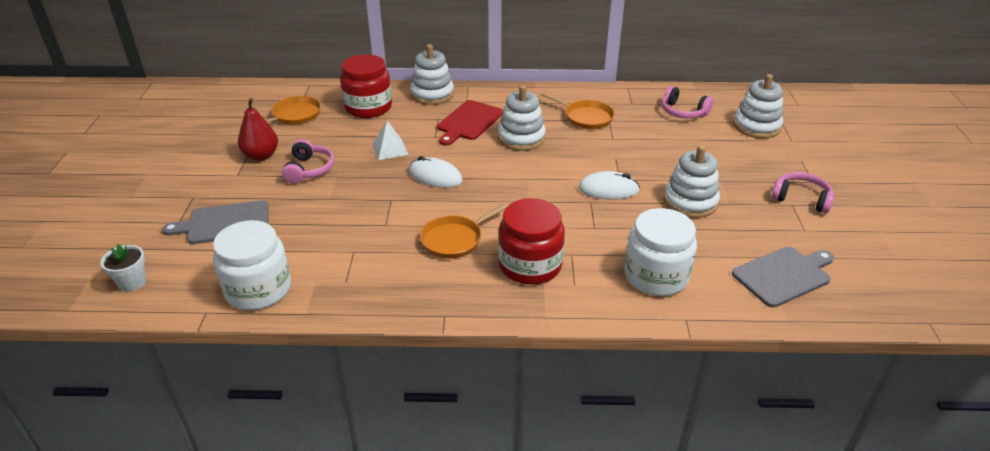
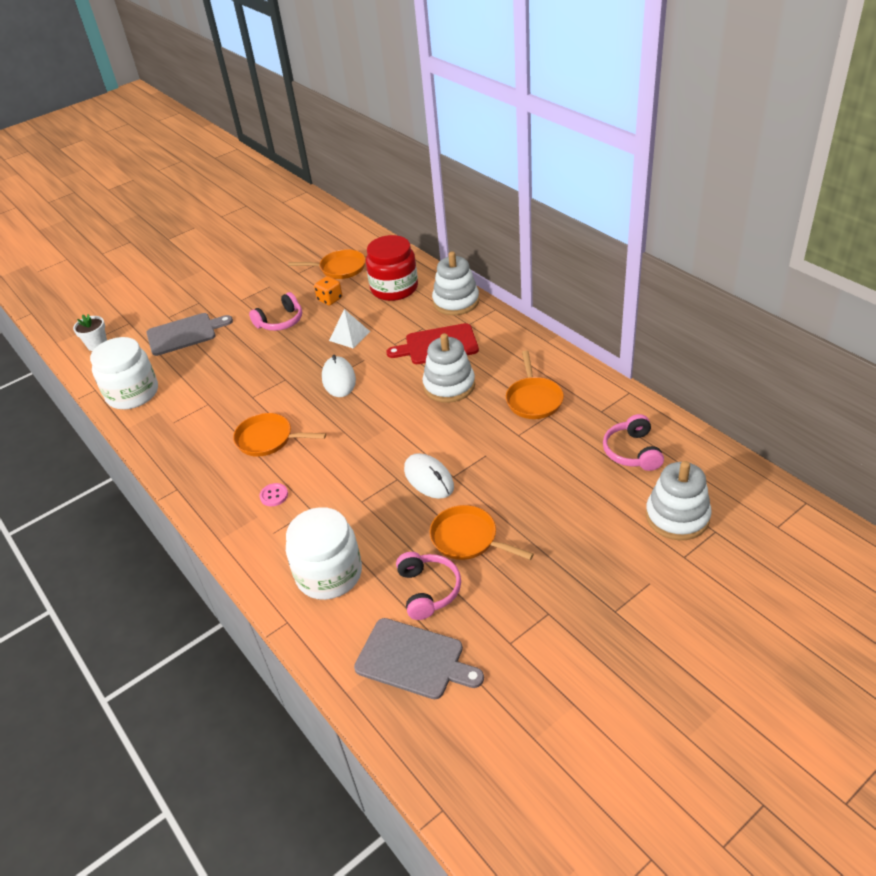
camera: 55 degrees right, 5 degrees up
(224, 223) = (184, 333): grey cutting board -> grey cutting board turned 120 degrees clockwise
(261, 156) = (273, 292): red pear -> none
(326, 137) = (330, 299): none -> orange dice
(530, 265) = (274, 495): red jar -> pink button
(690, 202) = (468, 539): white stacking toy -> orange pan
(801, 199) = (567, 616): pink headphones -> pink headphones (428, 590)

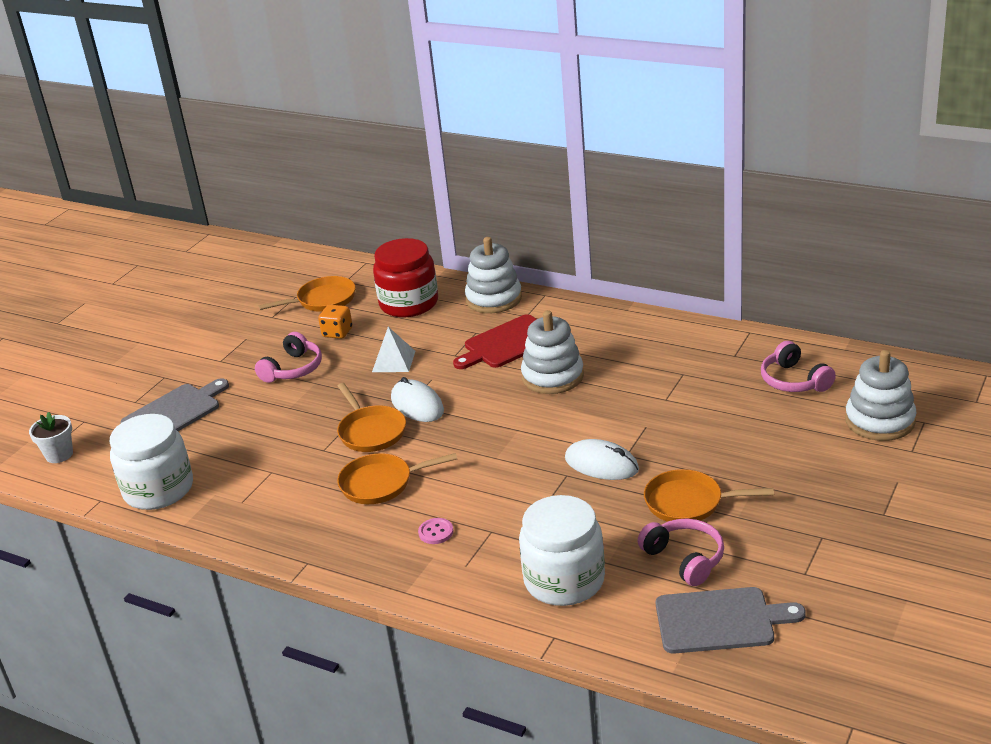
camera: 25 degrees left, 10 degrees down
(533, 399) = (656, 364): orange pan -> orange pan (370, 431)

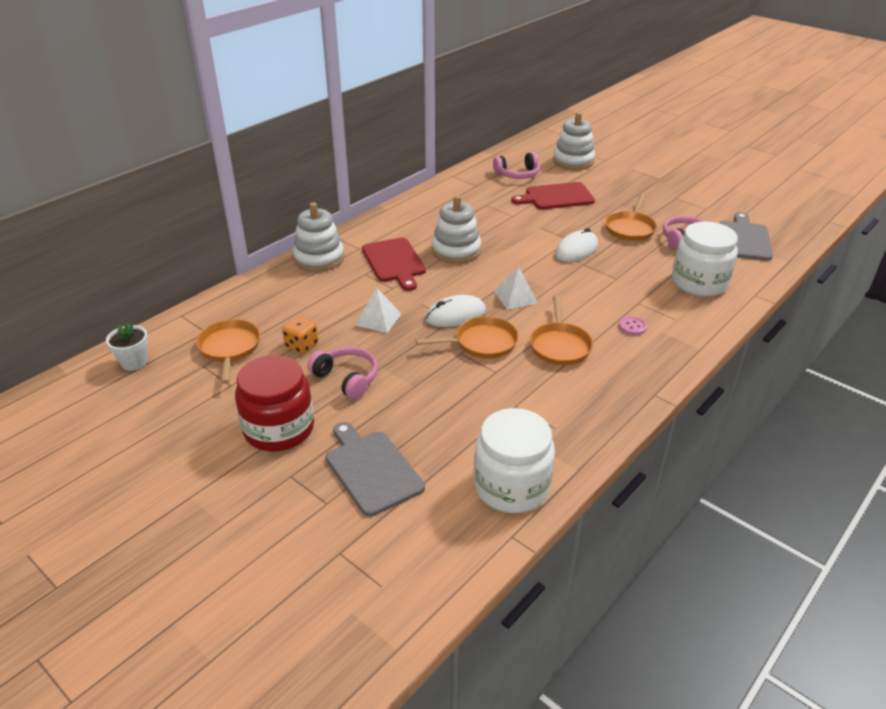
camera: 80 degrees left, 5 degrees up
(59, 454) = (401, 577): white flower pot -> white flower pot (134, 362)
(409, 303) = (286, 300): red jar -> red jar (279, 429)
(468, 437) = (516, 297): none -> white pyramid
(745, 425) = (556, 197): none -> red cutting board

